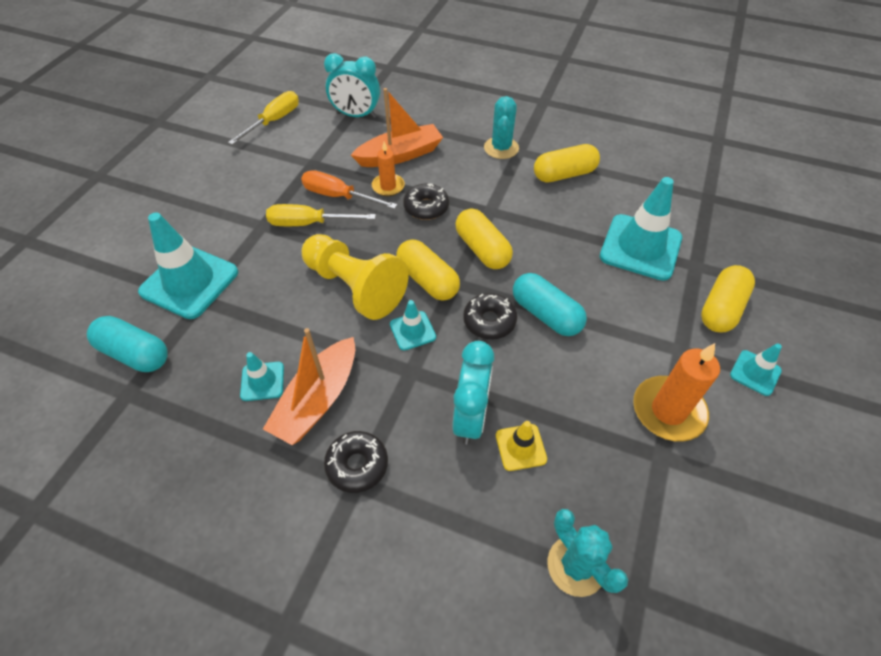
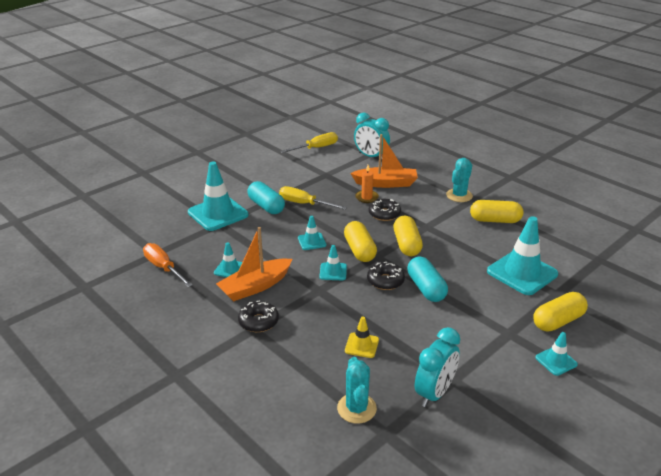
camera: 25 degrees right, 20 degrees down
(135, 353) = (170, 237): turquoise capsule -> turquoise capsule (266, 206)
(338, 196) = (331, 195): orange screwdriver -> orange screwdriver (163, 268)
(355, 287) = (312, 241): yellow pawn -> turquoise traffic cone
(471, 417) = (340, 322): turquoise clock -> turquoise clock (434, 393)
(668, 411) = (475, 360): orange candle -> none

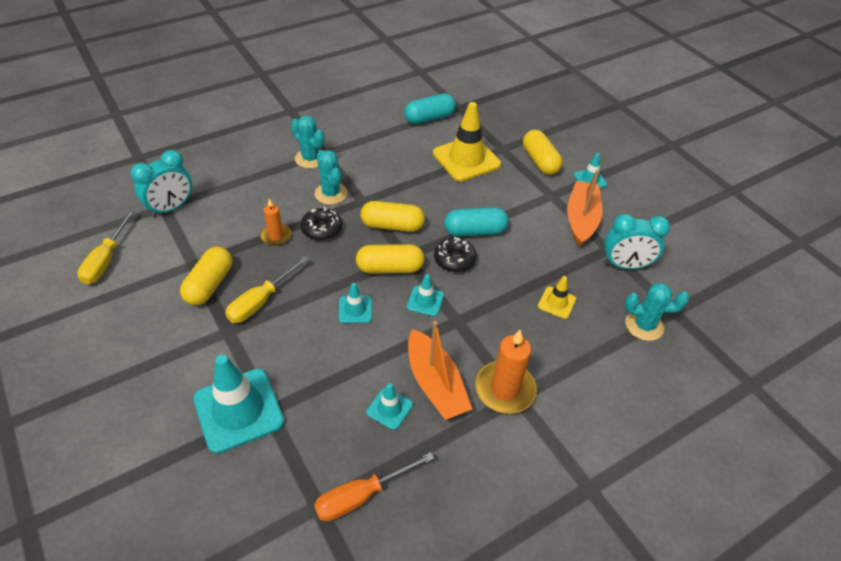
camera: 80 degrees left, 15 degrees up
(258, 322) = (505, 389): black donut -> orange candle
(266, 206) = (246, 346): turquoise capsule -> turquoise capsule (429, 118)
(316, 148) = (106, 260): yellow screwdriver -> yellow screwdriver turned 150 degrees counterclockwise
(386, 183) = (250, 211): orange boat -> orange boat (581, 219)
(425, 211) = (331, 194): none -> turquoise cactus
(434, 393) = (625, 265): turquoise clock -> turquoise clock turned 135 degrees clockwise
(495, 220) = (371, 148): yellow capsule -> yellow capsule (210, 285)
(522, 273) = (466, 159): turquoise traffic cone -> yellow traffic cone

